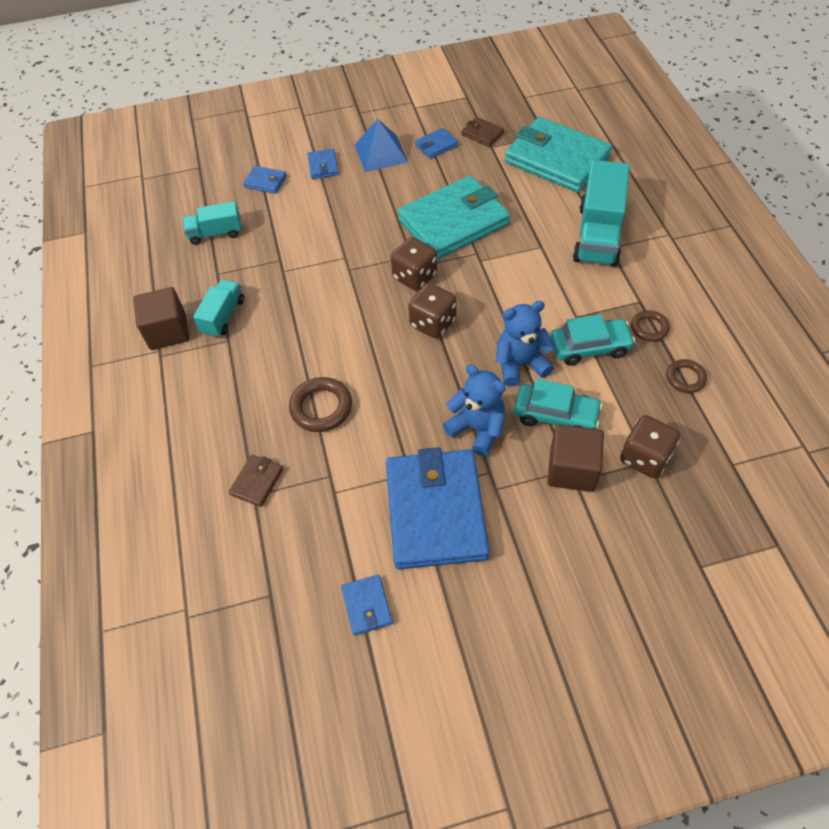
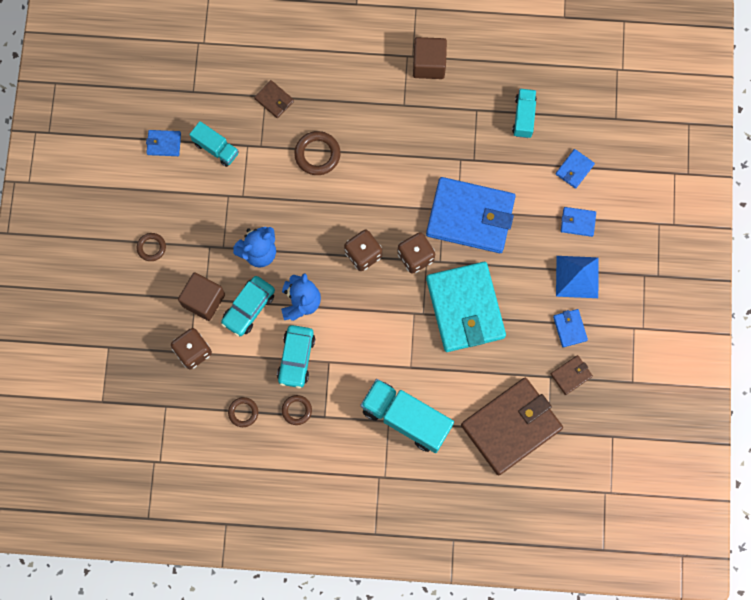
camera: 105 degrees right, 20 degrees up
(223, 316) = (429, 106): turquoise truck -> turquoise truck (216, 148)
(435, 511) = (208, 203): blue wallet -> blue wallet (470, 216)
(531, 563) = (151, 247): none -> brown ring
(556, 159) = (511, 426): turquoise wallet -> brown wallet

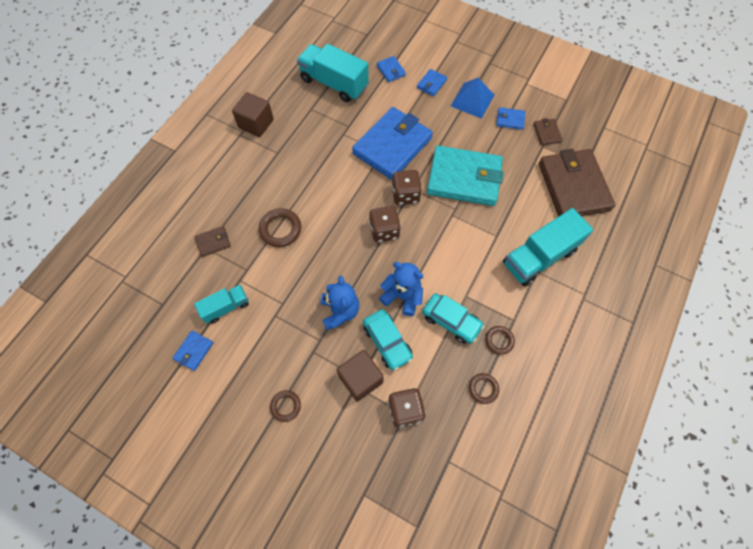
camera: 65 degrees left, 10 degrees down
(523, 117) = (334, 83): turquoise truck -> turquoise truck, size x1.78

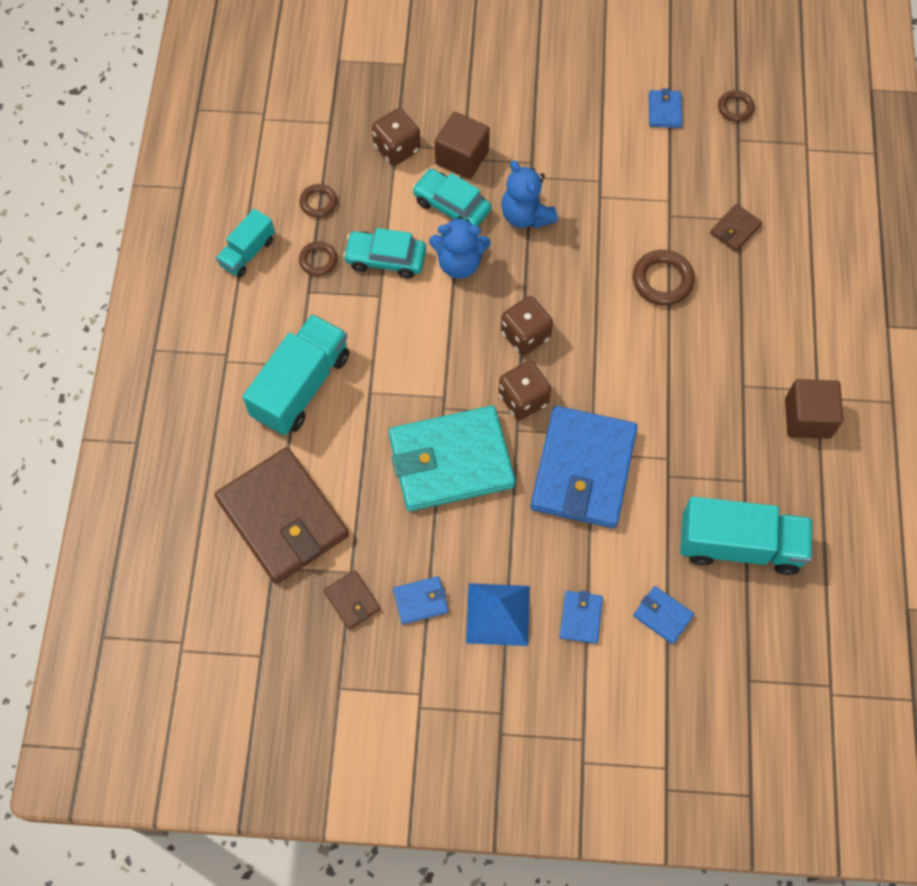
camera: 155 degrees right, 0 degrees up
(226, 307) = (662, 166): turquoise truck -> turquoise truck (248, 252)
(285, 406) = (528, 102): brown ring -> brown ring (735, 108)

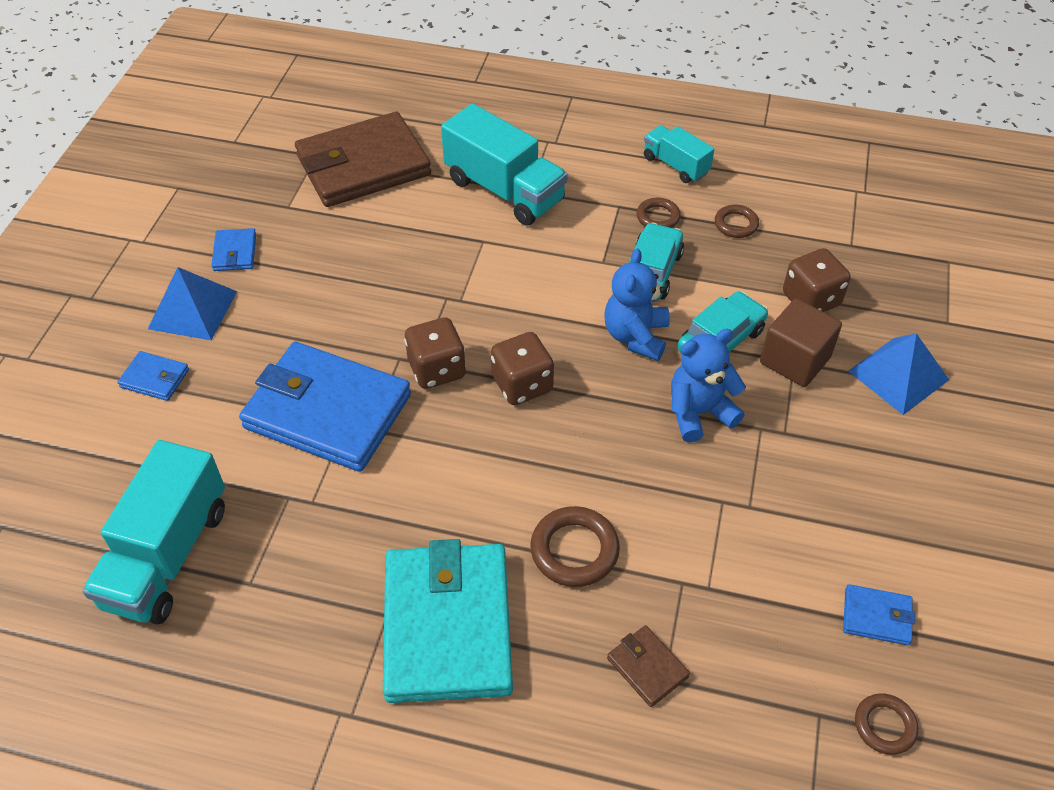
camera: 100 degrees right, 15 degrees down
(352, 600) = (258, 204): brown wallet -> none
(451, 461) = (379, 295): turquoise wallet -> turquoise wallet (447, 626)
(463, 95) = (898, 375): none -> blue pyramid
(662, 616) = (120, 455): blue wallet -> none
(807, 418) = (312, 688): brown cube -> none

